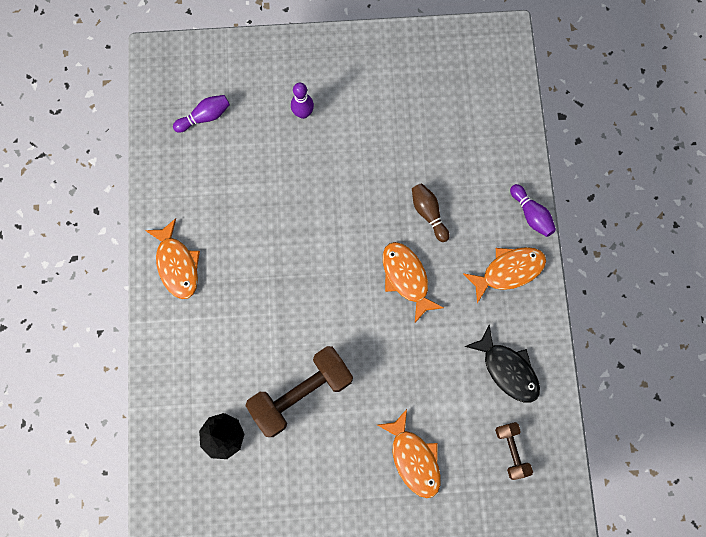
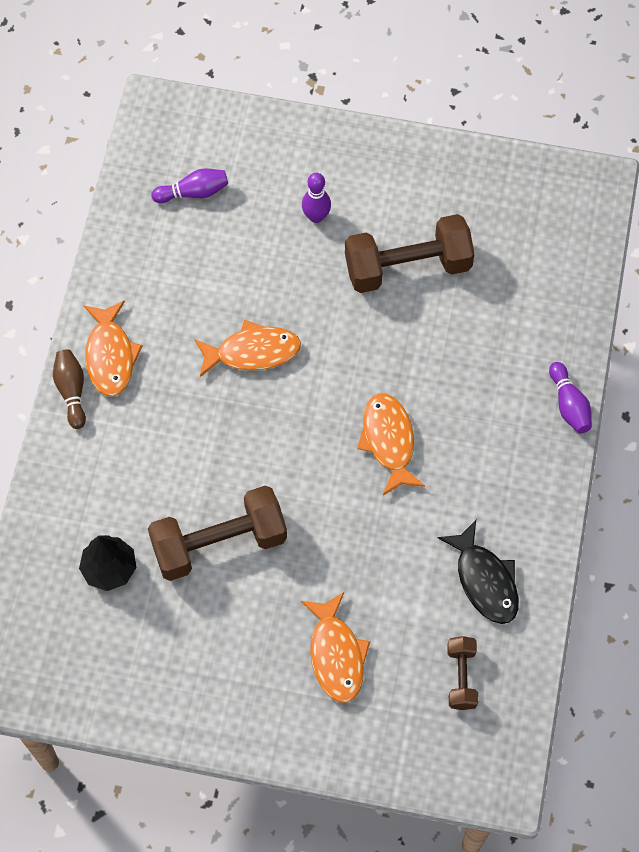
camera: 15 degrees right, 10 degrees down
(382, 136) = (407, 267): none -> brown dumbbell
(428, 213) = (439, 372): brown bowling pin -> brown bowling pin (72, 391)
(509, 271) = (520, 464): orange fish -> orange fish (253, 352)

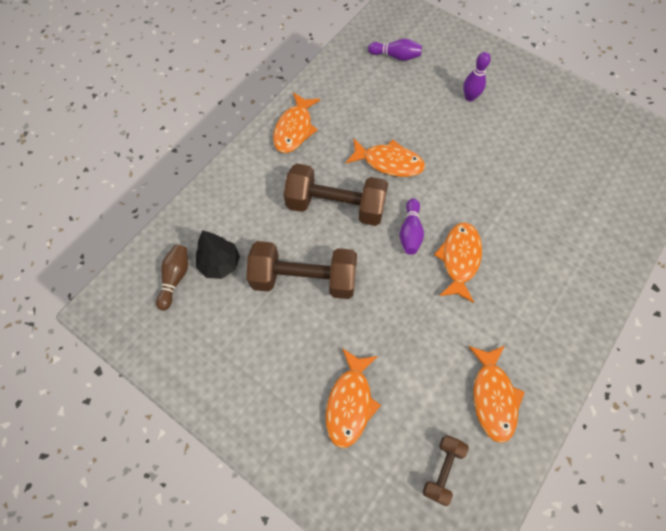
camera: 25 degrees right, 0 degrees up
(72, 391) = (258, 141): brown bowling pin -> brown bowling pin (175, 278)
(407, 267) = (520, 150): brown dumbbell -> brown dumbbell (335, 206)
(485, 580) = (493, 397): black fish -> orange fish
(569, 405) = (609, 289): purple bowling pin -> purple bowling pin (410, 232)

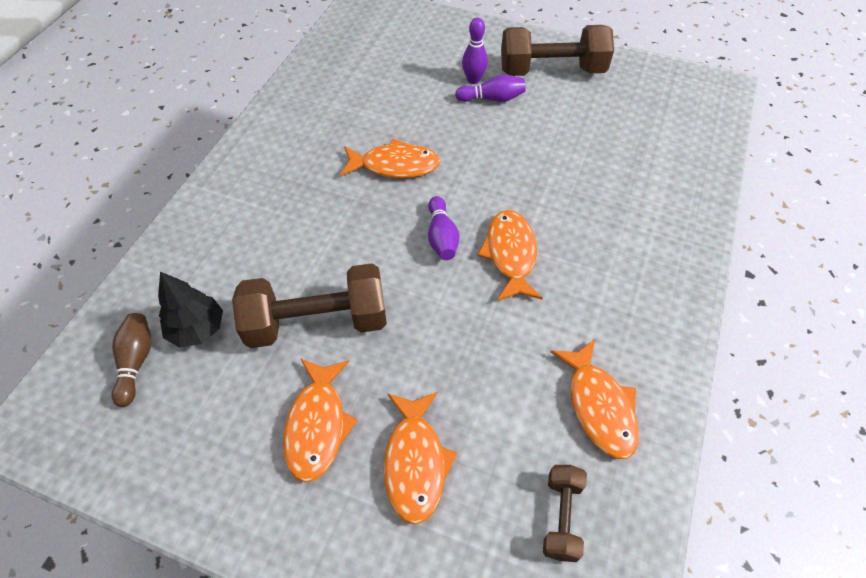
camera: 15 degrees left, 10 degrees down
(294, 129) = (267, 152): orange fish -> orange fish (317, 425)
(335, 206) = (339, 227): brown dumbbell -> brown dumbbell (552, 71)
(396, 56) = (375, 53): purple bowling pin -> purple bowling pin (492, 99)

